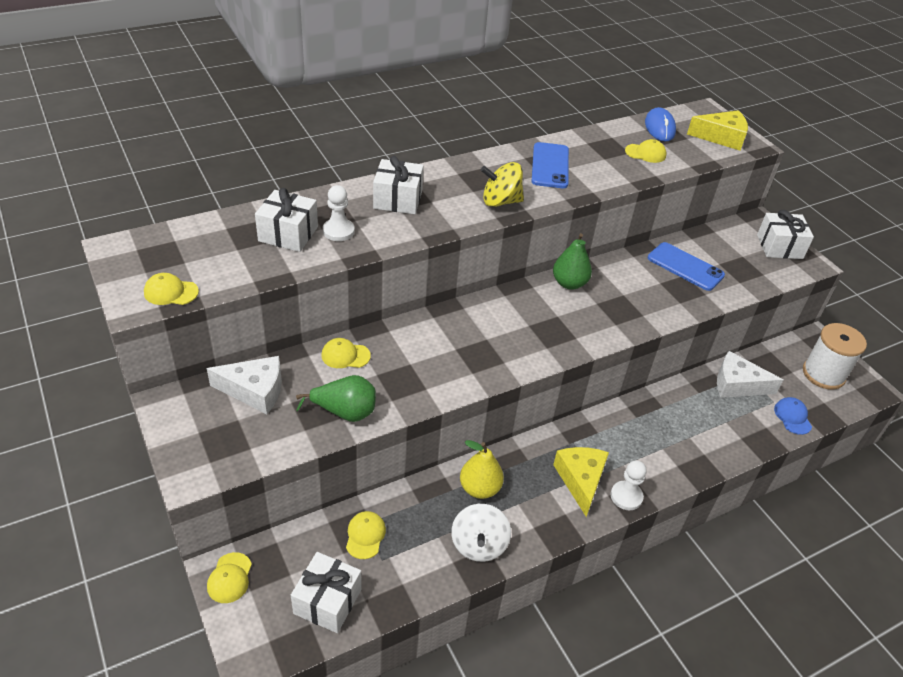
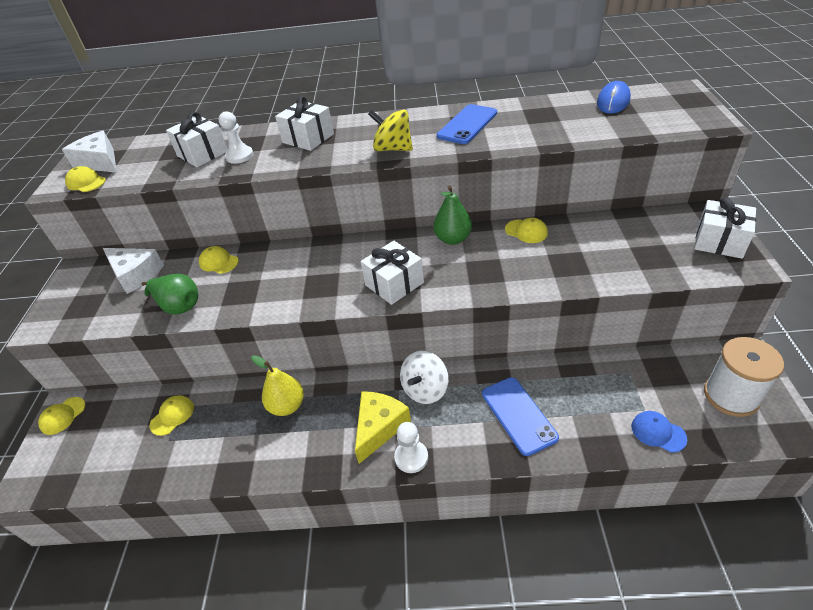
camera: 35 degrees right, 0 degrees up
(327, 601) = (105, 459): white gift -> white gift (394, 284)
(479, 545) = (248, 455): white spinning top -> white spinning top (425, 389)
(645, 153) = (577, 122): yellow cap -> yellow cap (526, 231)
(685, 267) = (587, 243): blue phone -> blue phone (518, 415)
(721, 137) = (680, 114): yellow cheese -> none
(737, 384) = (611, 380): white cheese -> white cheese (100, 162)
(792, 417) = (658, 432): blue cap -> blue cap turned 75 degrees counterclockwise

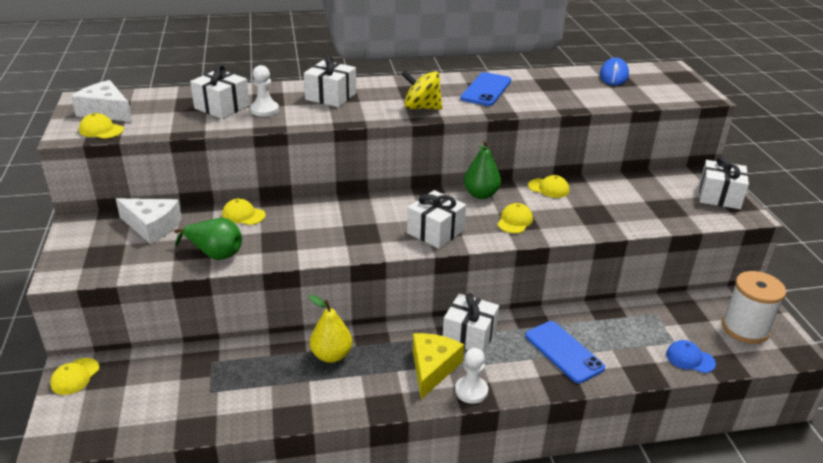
camera: 15 degrees left, 10 degrees down
(172, 416) = (206, 370): yellow cap -> yellow cap (515, 221)
(425, 389) = (469, 335): white spinning top -> white gift

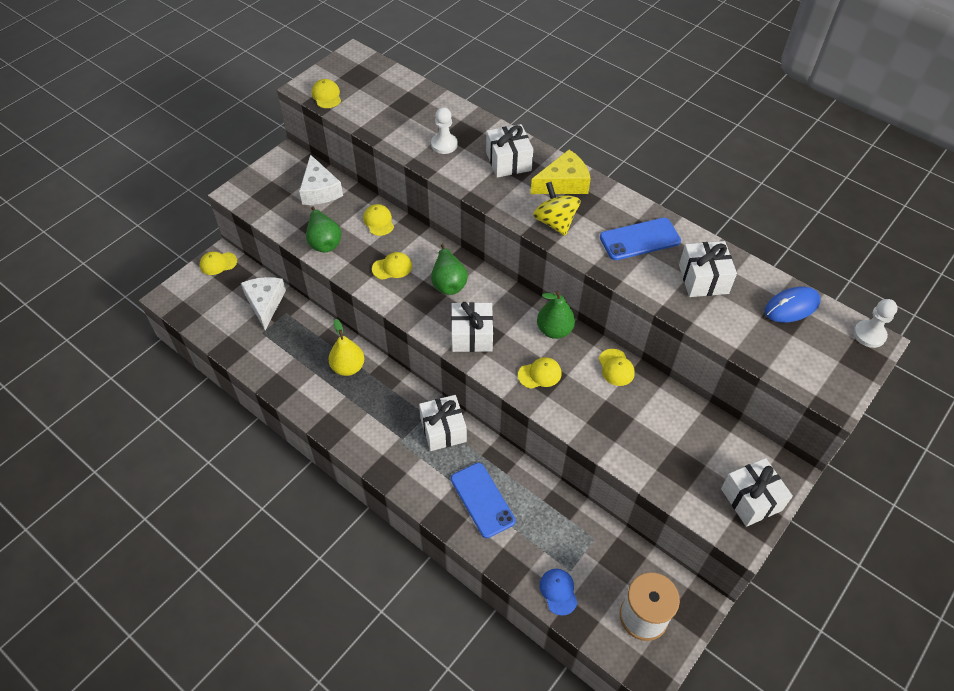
camera: 50 degrees right, 20 degrees up
(106, 112) = (351, 78): white cheese -> white cheese (265, 303)
(222, 107) = (422, 121): white gift -> white gift (703, 279)
(305, 233) = (392, 267): none -> yellow cap
(364, 215) = (448, 282): none -> green pear
(432, 368) = (388, 431): yellow cheese -> yellow cheese (563, 183)
(471, 391) = (387, 467): white pawn -> white pawn (869, 334)
(564, 352) = (482, 500): blue phone -> blue phone turned 45 degrees counterclockwise

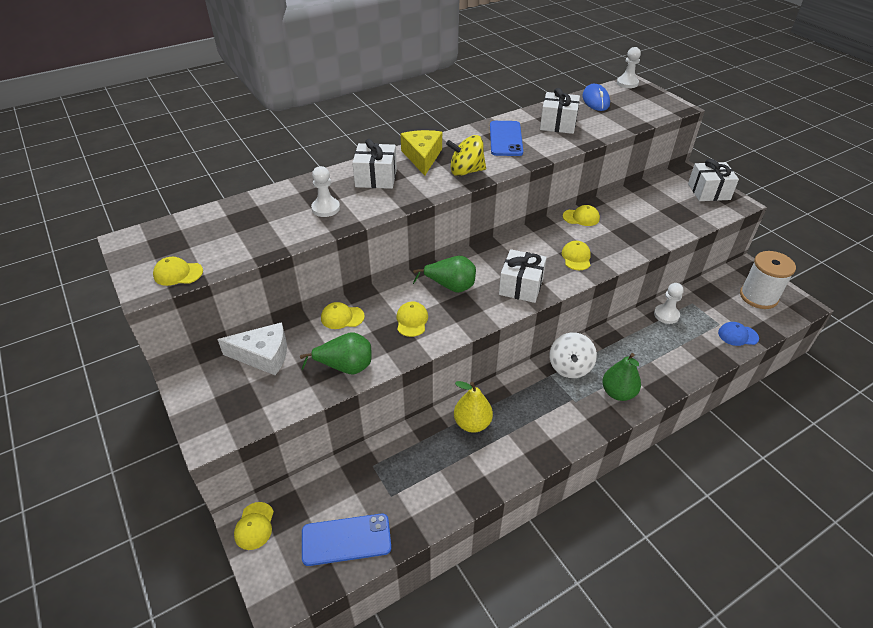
camera: 70 degrees left, 10 degrees down
(265, 303) = (348, 484): white cheese -> none
(443, 430) = (570, 367): white gift -> white spinning top
(482, 500) = (648, 359): blue phone -> blue phone (346, 539)
(554, 330) = (532, 238): green pear -> green pear (618, 393)
(561, 512) = (666, 315): none -> white pawn

